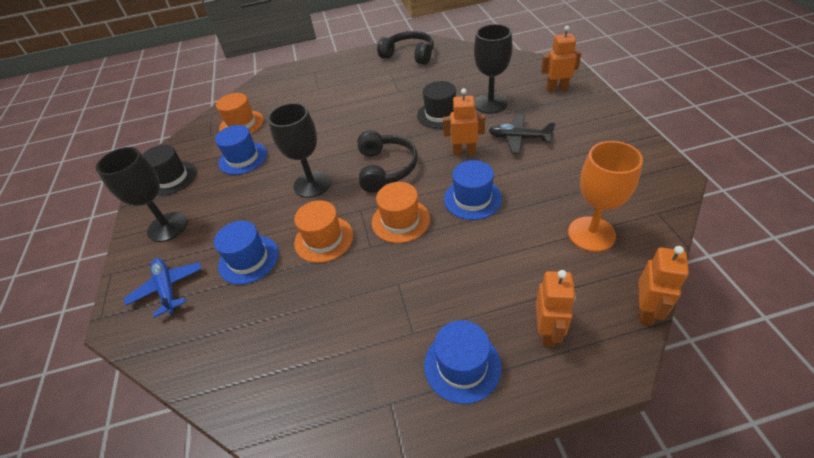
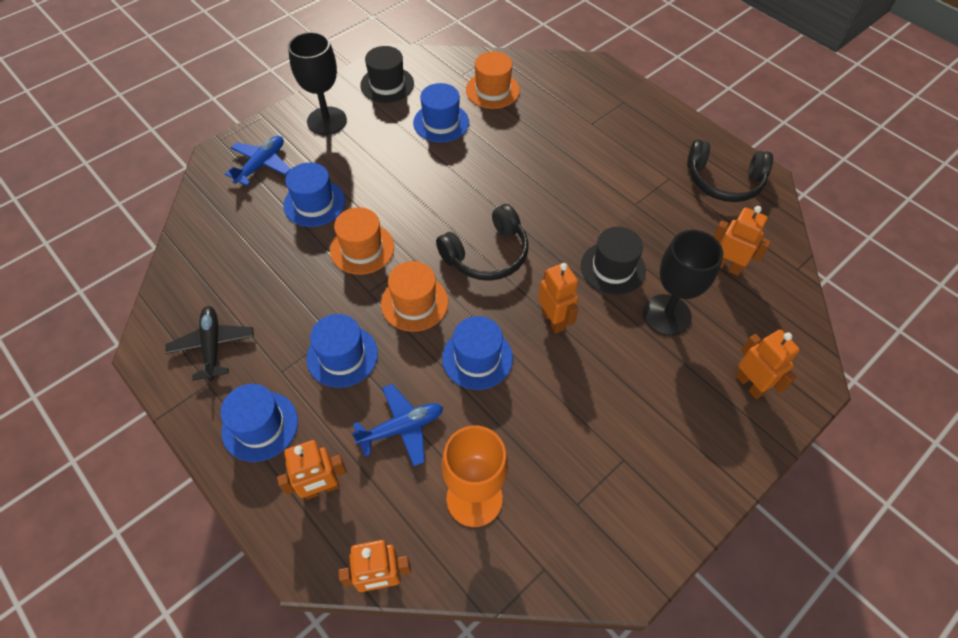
camera: 55 degrees right, 10 degrees up
(312, 184) = (431, 201): black goblet -> none
(409, 55) = (723, 181): black headphones -> black headphones turned 105 degrees clockwise
(422, 281) = (342, 356): none -> blue hat
(470, 72) = (726, 266): none -> orange robot
(512, 260) = (402, 428): none -> blue plane
(518, 138) = (610, 371): black plane -> black plane (213, 346)

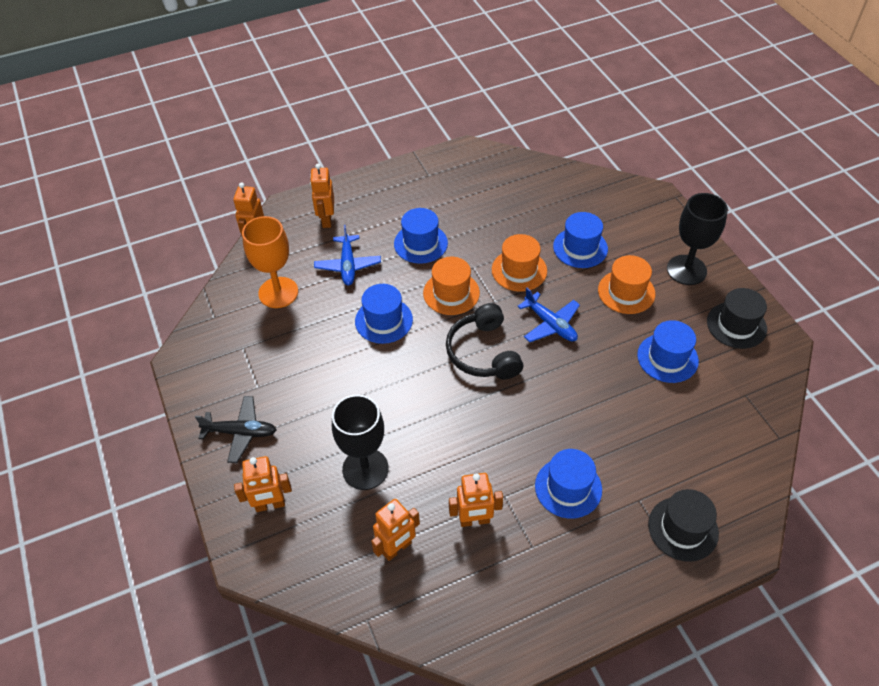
camera: 110 degrees right, 5 degrees down
(213, 346) = (458, 179): black plane -> black plane (240, 432)
(260, 426) = (385, 196): blue hat -> blue hat (568, 487)
(261, 165) = (636, 220): blue plane -> blue plane (550, 324)
(492, 90) = (713, 417): orange hat -> orange hat (626, 292)
(553, 320) = (396, 380): orange robot -> orange robot (474, 520)
(613, 268) = (433, 445): black hat -> black hat (683, 528)
(723, 181) = (511, 605): black headphones -> none

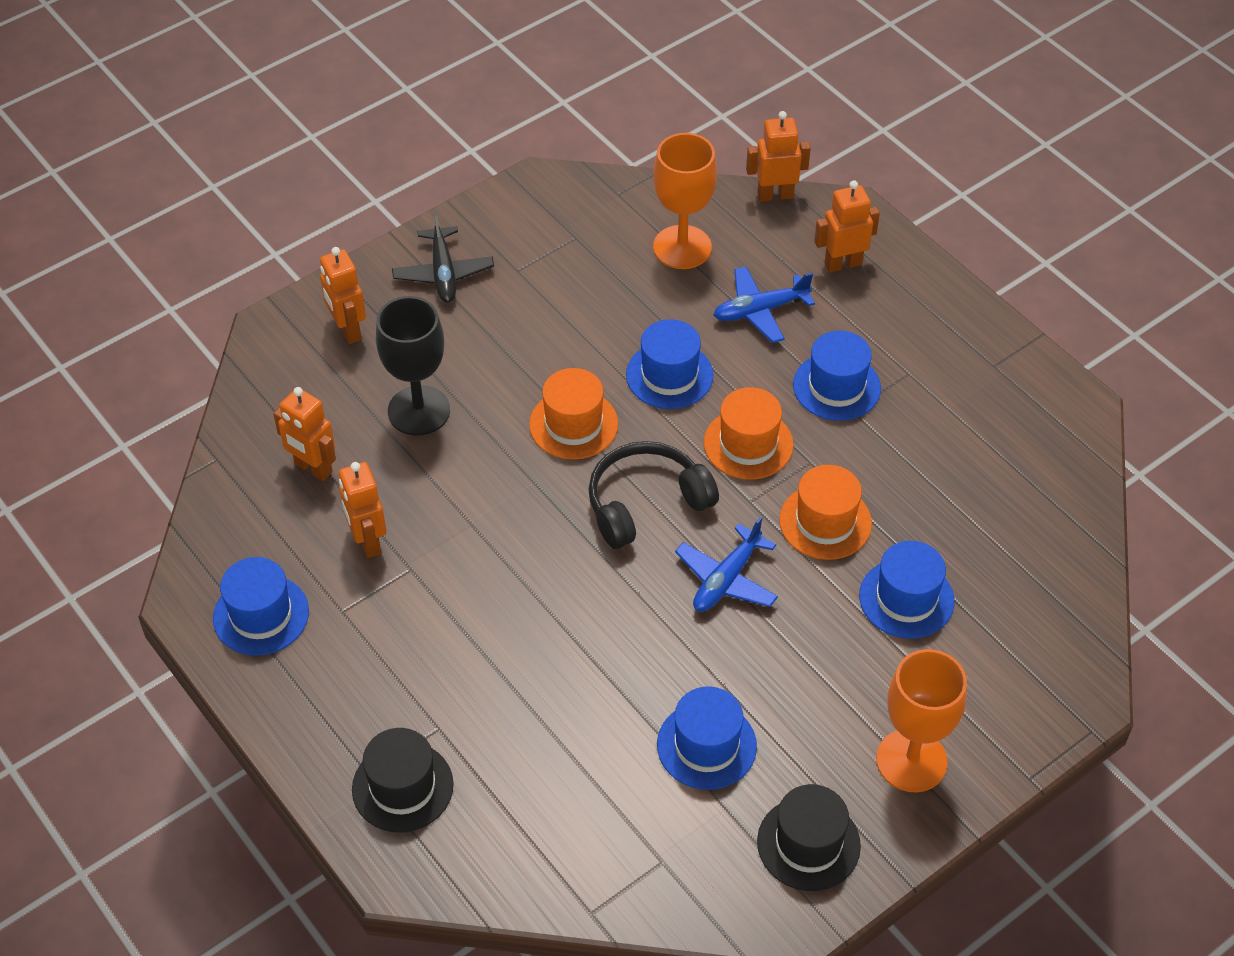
camera: 75 degrees right, 0 degrees up
(568, 487) = (439, 640): blue hat -> blue hat (261, 615)
(626, 292) = (829, 675): orange hat -> orange hat (573, 424)
(686, 270) = (911, 760): black goblet -> orange goblet

